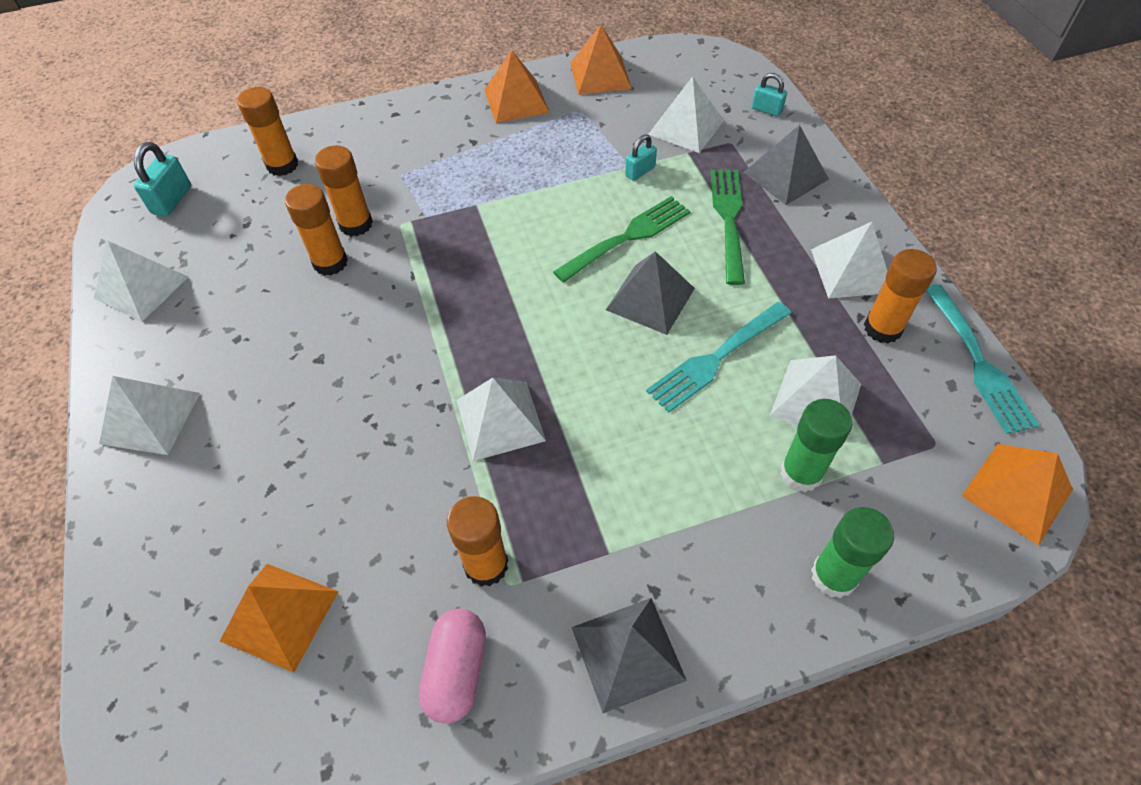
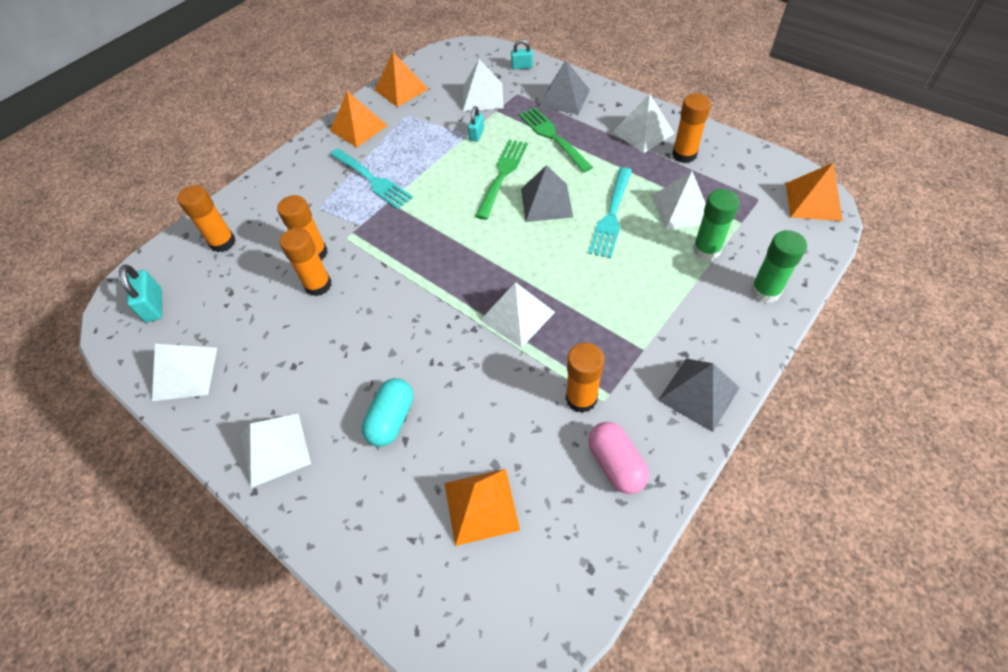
camera: 30 degrees left, 0 degrees up
(276, 457) = (392, 419): none -> turquoise capsule
(977, 361) = (743, 147): turquoise fork -> turquoise fork (371, 180)

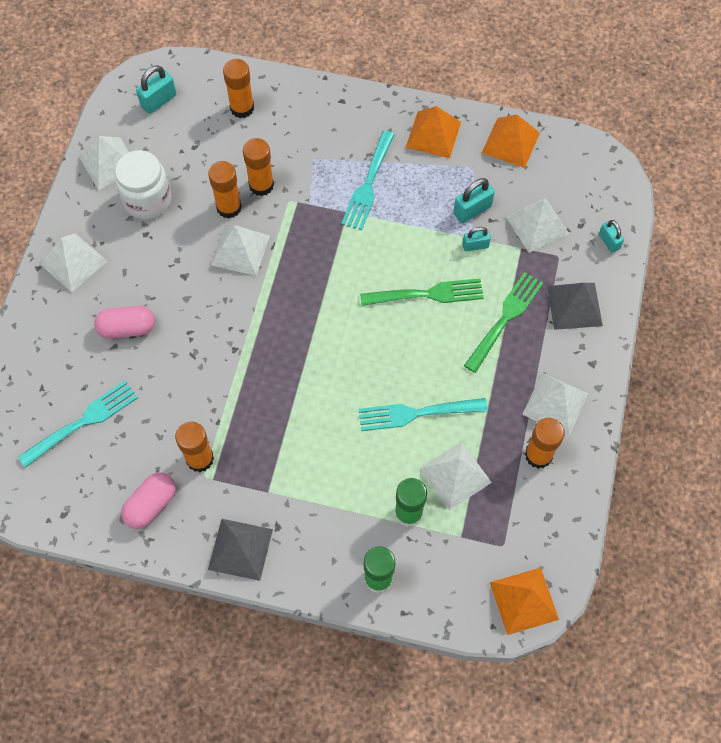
camera: 60 degrees right, 10 degrees up
(256, 351) = (147, 200): none -> white jar
(392, 419) = (127, 328): turquoise capsule -> pink capsule
(444, 127) = (472, 210): none -> turquoise padlock
(481, 506) = (82, 422): orange pyramid -> turquoise fork
(517, 316) = (262, 378): white pyramid -> white pyramid (240, 250)
(546, 202) = (408, 348): grey pyramid -> none

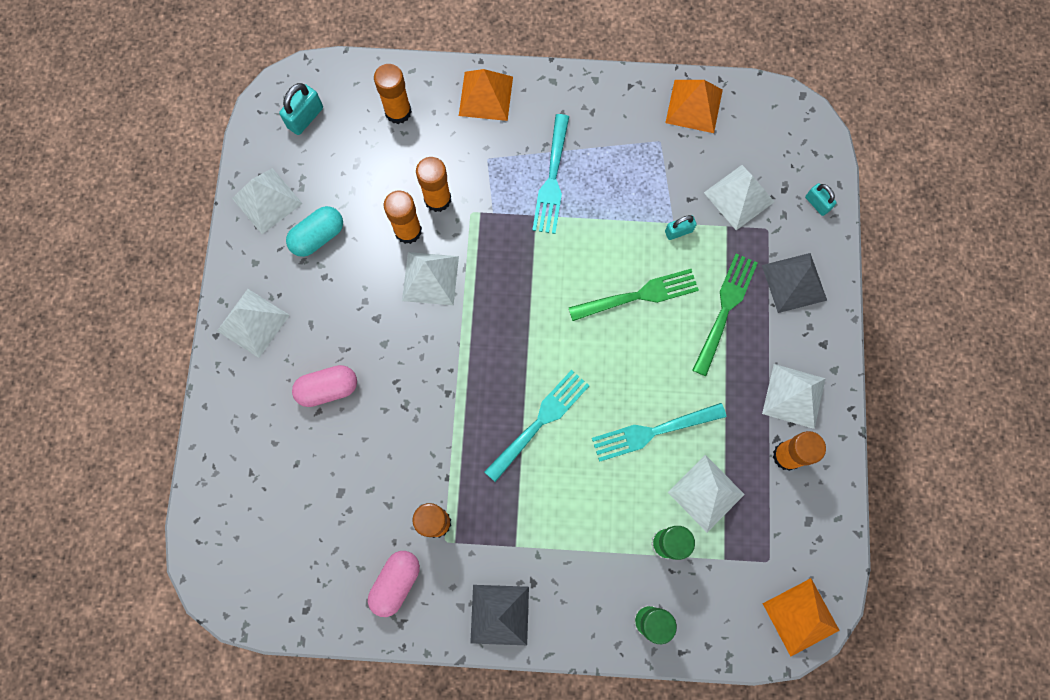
camera: 10 degrees left, 10 degrees up
(82, 422) = (303, 504): turquoise fork -> turquoise fork (539, 423)
(147, 200) = (318, 237): white jar -> turquoise capsule
(433, 134) = (610, 110): orange pyramid -> orange pyramid (486, 96)
(472, 210) = (668, 191): turquoise padlock -> none

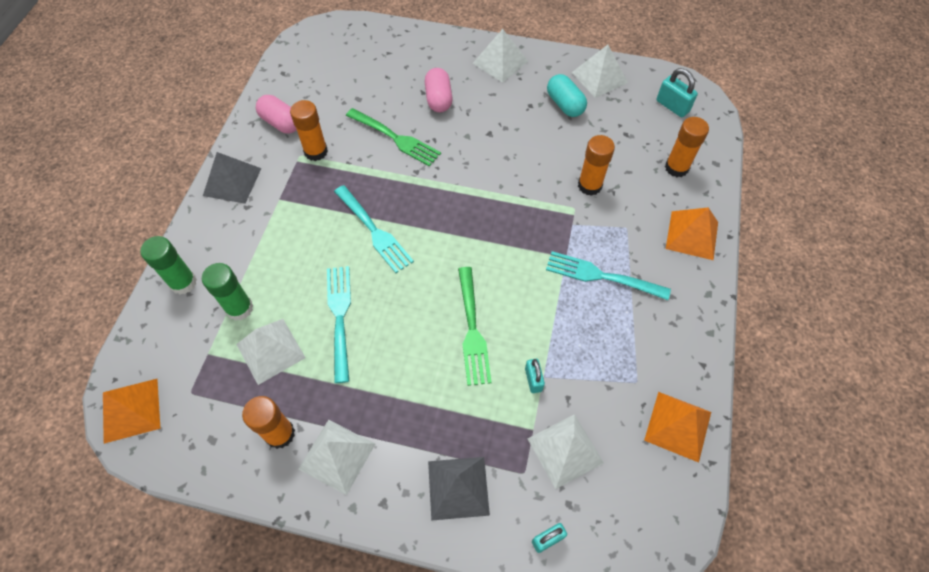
camera: 100 degrees right, 15 degrees down
(408, 231) = (562, 162): orange glue stick -> none
(430, 278) = (517, 172): white pyramid -> none
(725, 310) = (441, 407): green fork -> green fork (395, 138)

